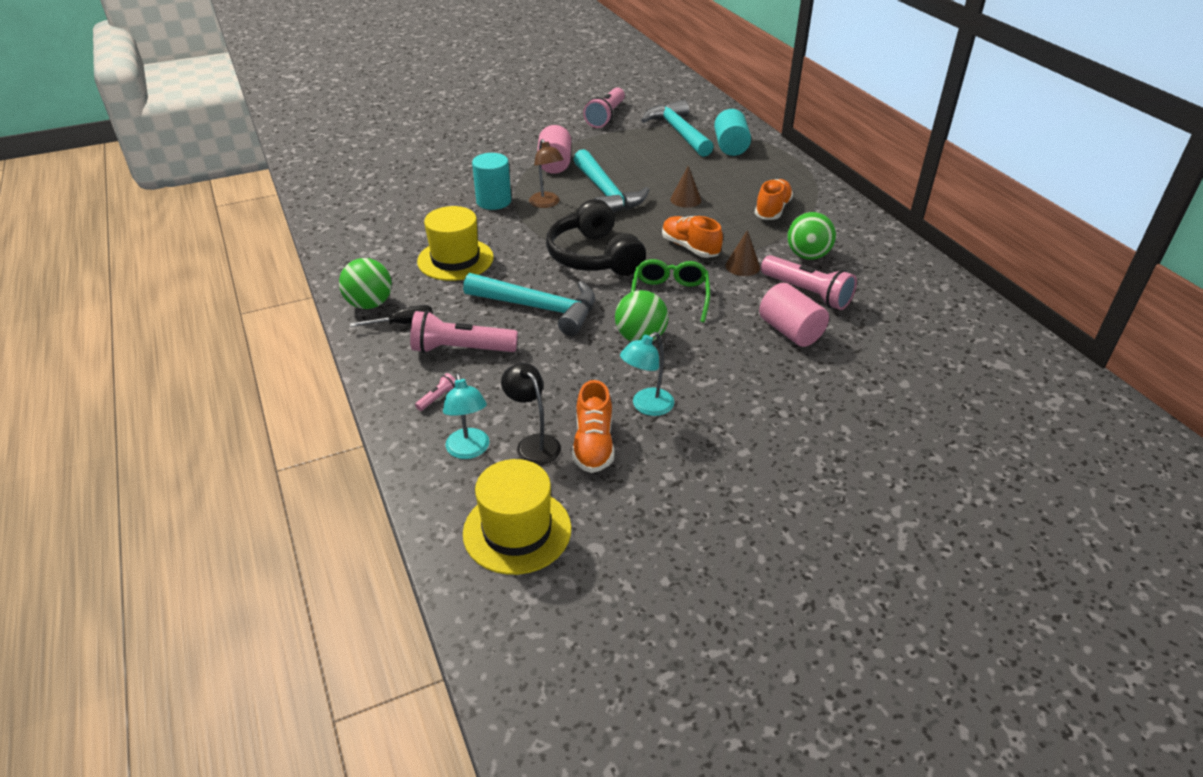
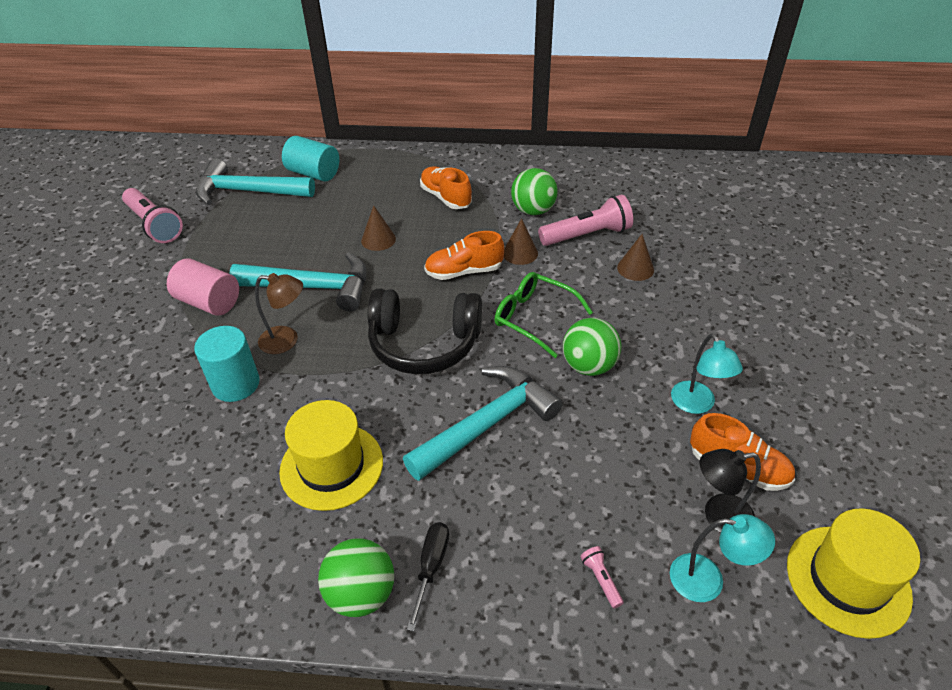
camera: 60 degrees left, 5 degrees up
(461, 349) = (521, 523): pink flashlight -> none
(790, 331) = (635, 268): pink cylinder -> brown cone

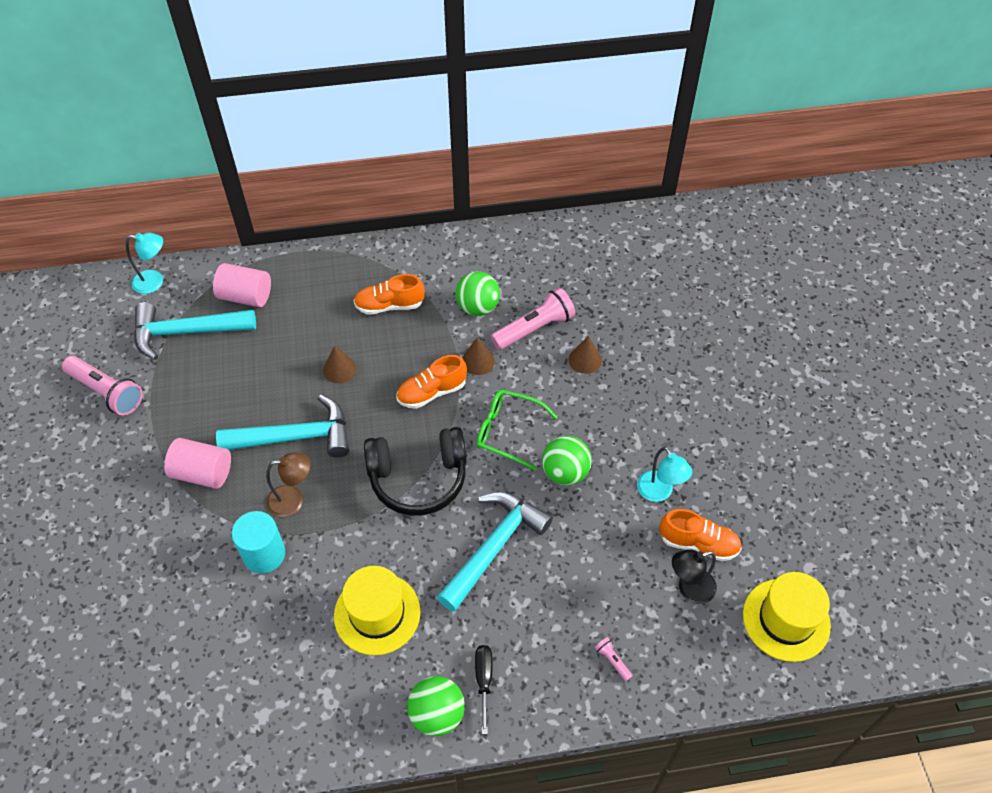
camera: 15 degrees left, 10 degrees up
(313, 173) = (246, 296): turquoise cylinder -> pink cylinder
(446, 198) = (389, 305): orange shoe -> orange shoe turned 45 degrees counterclockwise
(708, 580) = (689, 642): turquoise lamp -> turquoise lamp (155, 282)

